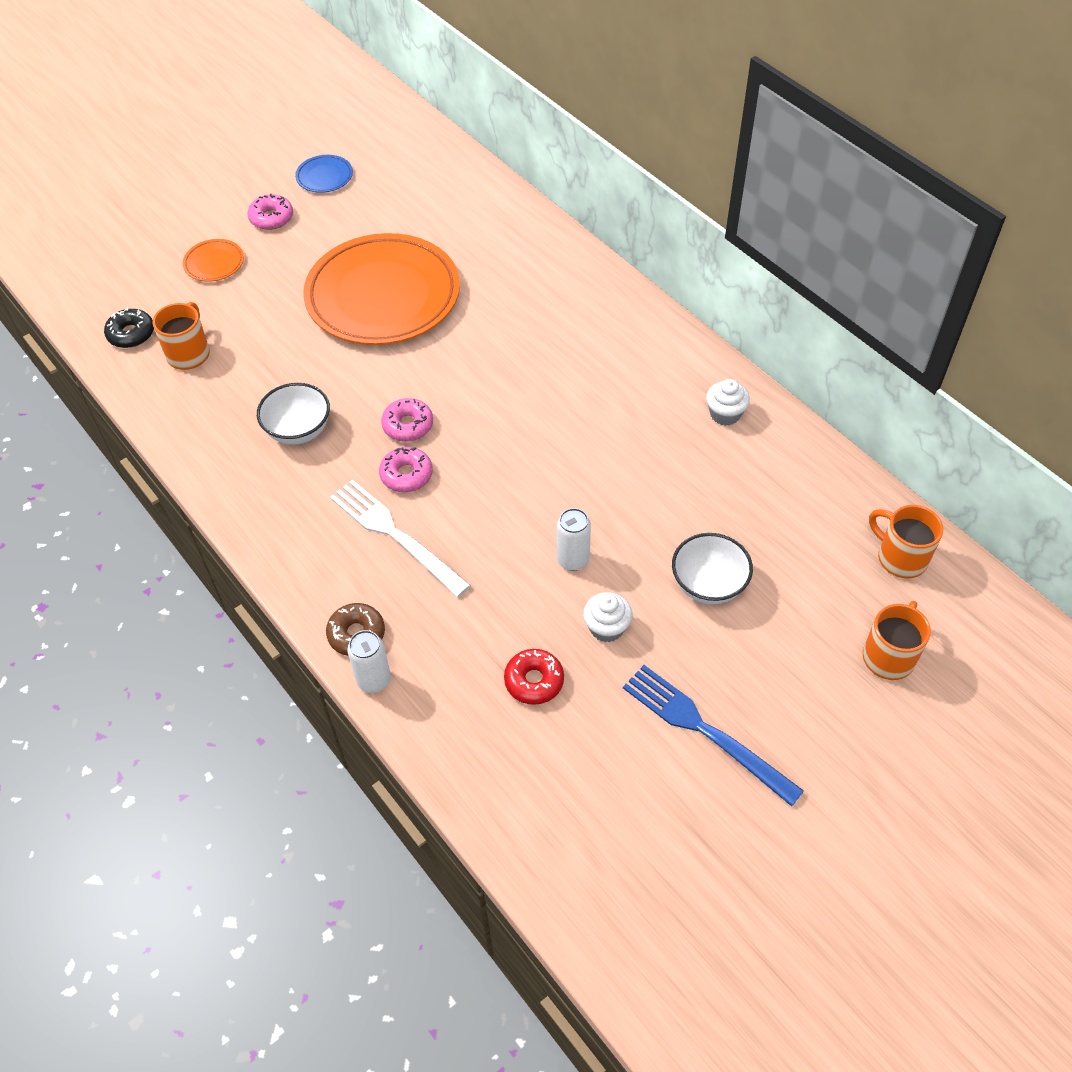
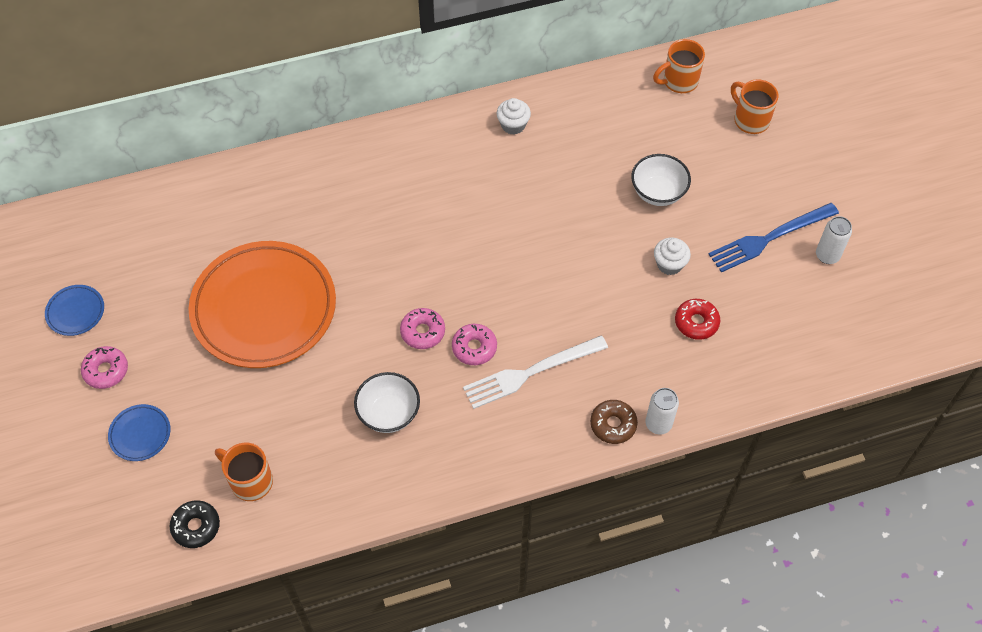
camera: 70 degrees left, 5 degrees up
(214, 263) = (140, 434): orange plate -> blue plate
(573, 560) = (603, 264): white can -> white can (827, 255)

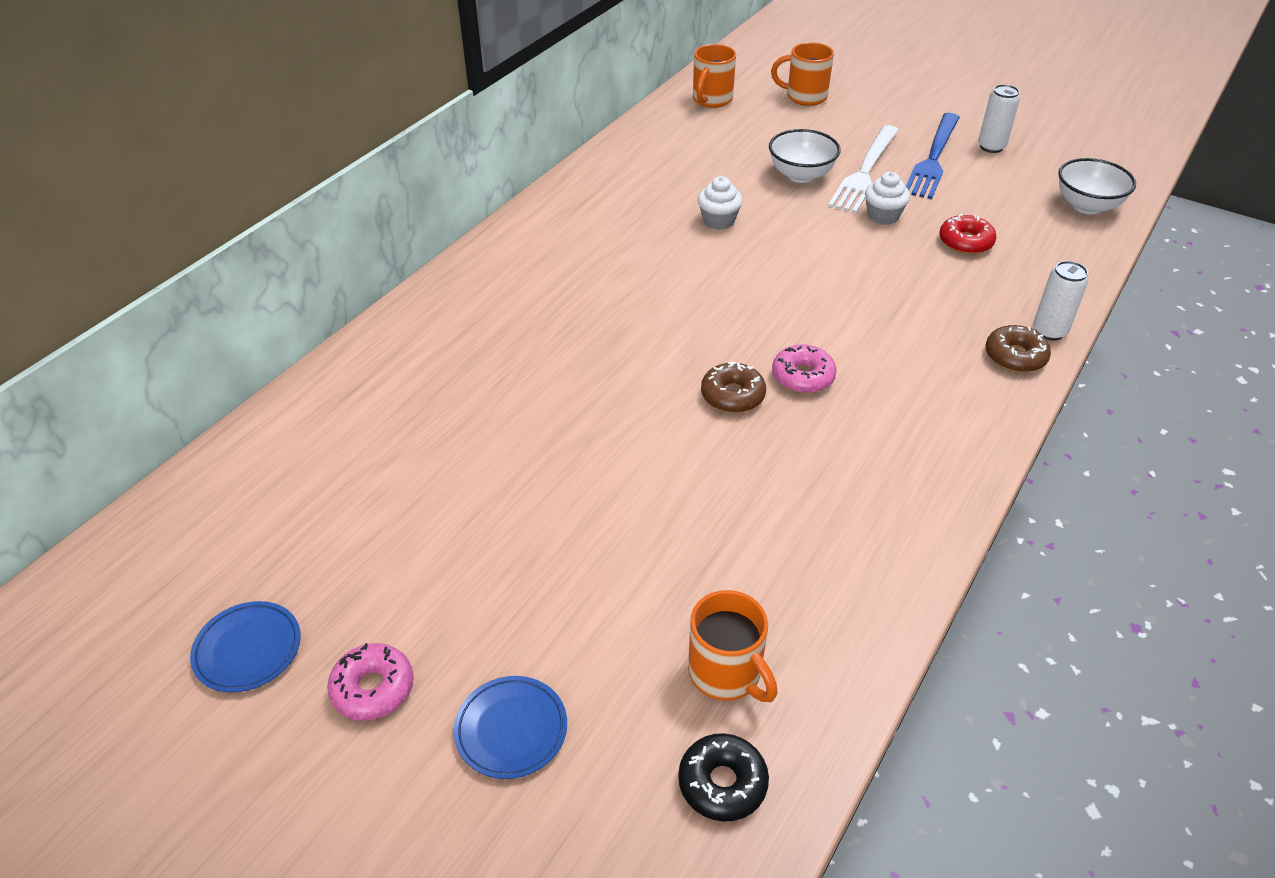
camera: 40 degrees left, 15 degrees down
(250, 481) = (726, 673): orange mug -> orange mug turned 120 degrees counterclockwise
(264, 308) = (521, 483): orange plate -> none
(389, 414) = (796, 490): white bowl -> white bowl (1087, 206)
(422, 332) = (732, 395): pink donut -> brown donut
(513, 125) = (602, 193): white cupcake -> white cupcake (718, 221)
(531, 372) = (884, 363): white fork -> white fork (865, 171)

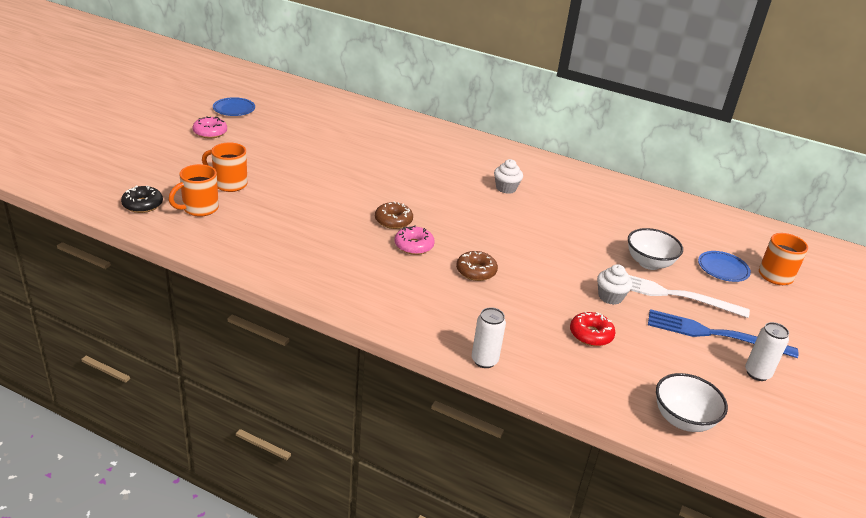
camera: 80 degrees right, 10 degrees down
(511, 730) = (183, 159): blue plate -> blue plate (723, 269)
(711, 100) = (736, 230): orange mug -> orange mug (229, 184)
(718, 221) = (571, 225): white cupcake -> white cupcake (506, 188)
(1015, 356) = (450, 337): brown donut -> brown donut (476, 271)

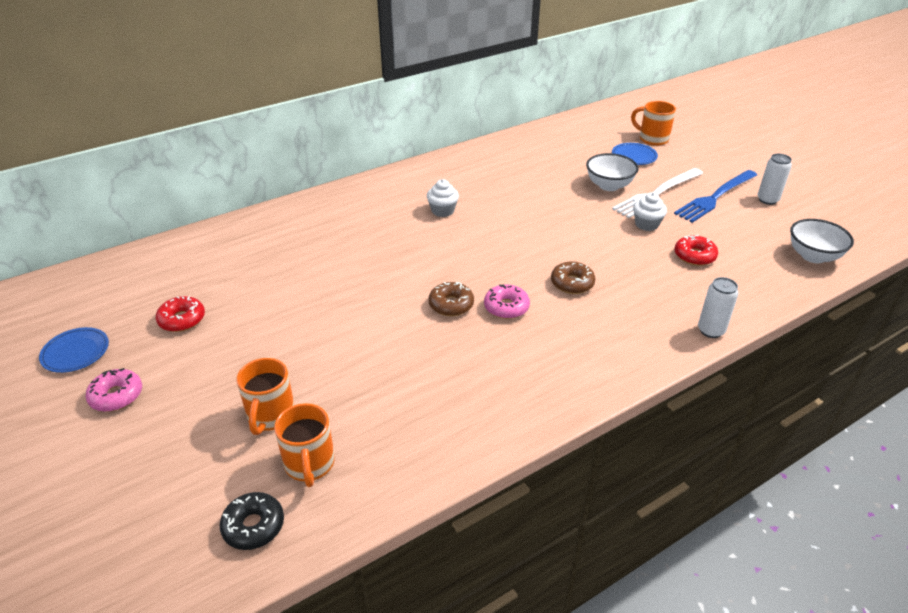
camera: 55 degrees left, 5 degrees up
(229, 184) = (270, 416): orange mug -> orange mug turned 45 degrees counterclockwise
(288, 129) = (182, 320): none -> red donut

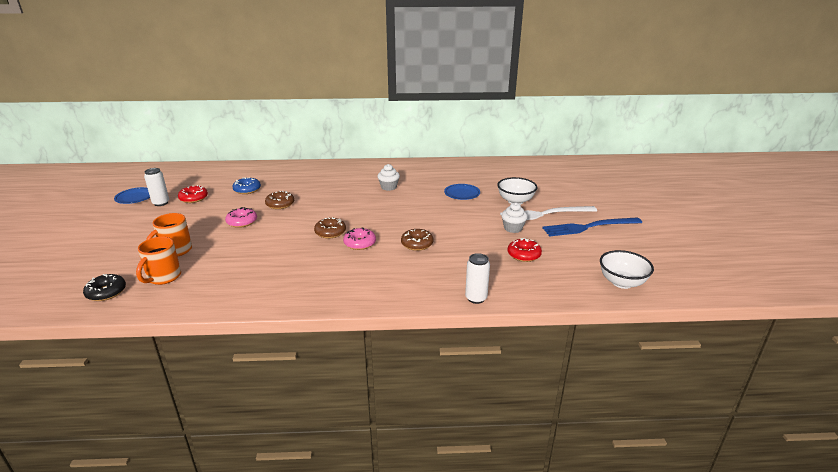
camera: 30 degrees right, 10 degrees down
(116, 396) = (127, 220): pink donut -> pink donut (242, 222)
(249, 277) = (247, 190): none -> blue donut
(329, 285) = (280, 204): none -> brown donut
(634, 156) = (557, 190): blue plate -> blue plate (462, 194)
(652, 139) = (585, 183): orange mug -> none
(767, 200) = (631, 239): white can -> white can (161, 203)

